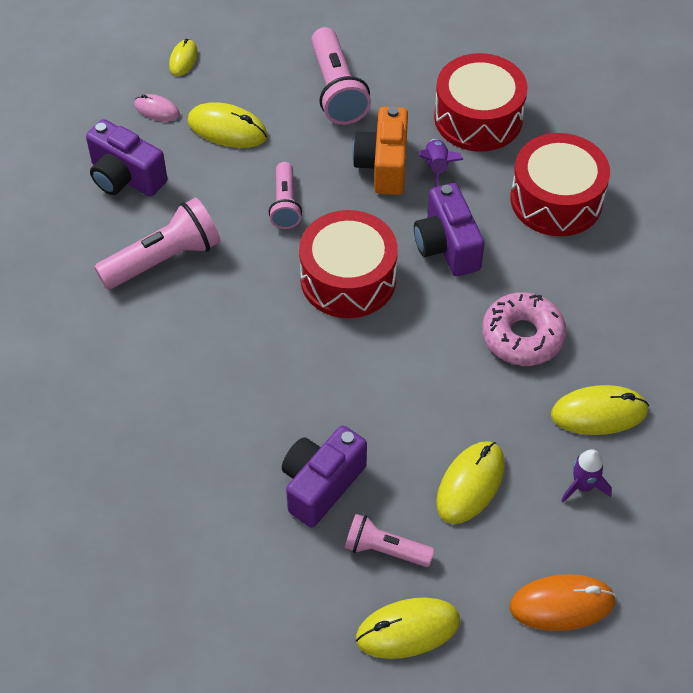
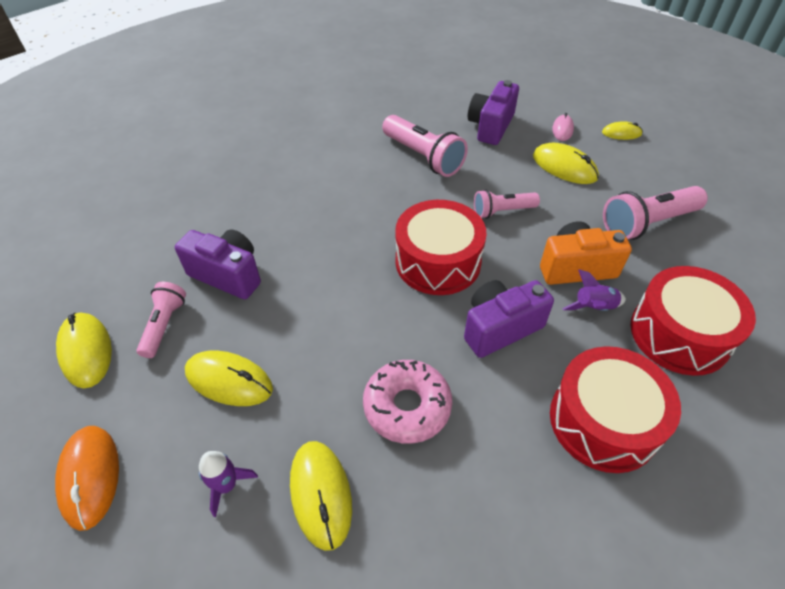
camera: 80 degrees right, 5 degrees down
(227, 129) = (564, 167): yellow mouse -> yellow mouse turned 60 degrees counterclockwise

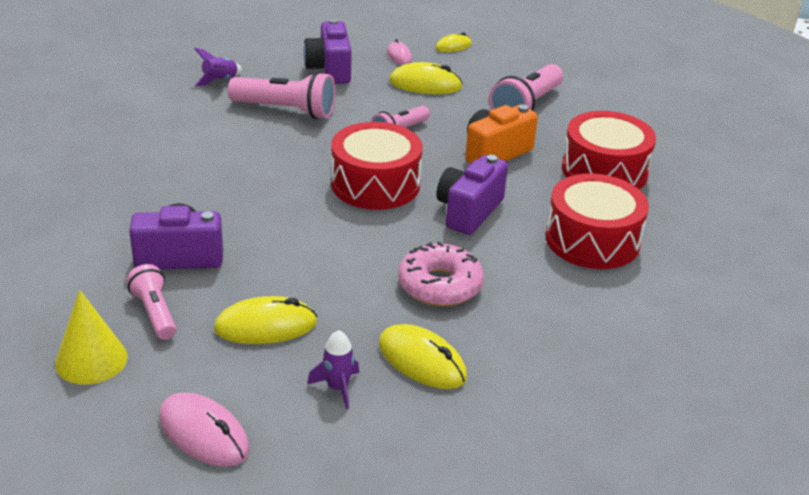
camera: 35 degrees left, 15 degrees down
(86, 351) = (91, 360): yellow mouse -> yellow cone
(90, 477) = (204, 434): orange mouse -> pink mouse
(594, 307) = (530, 175): purple rocket -> purple rocket (220, 80)

